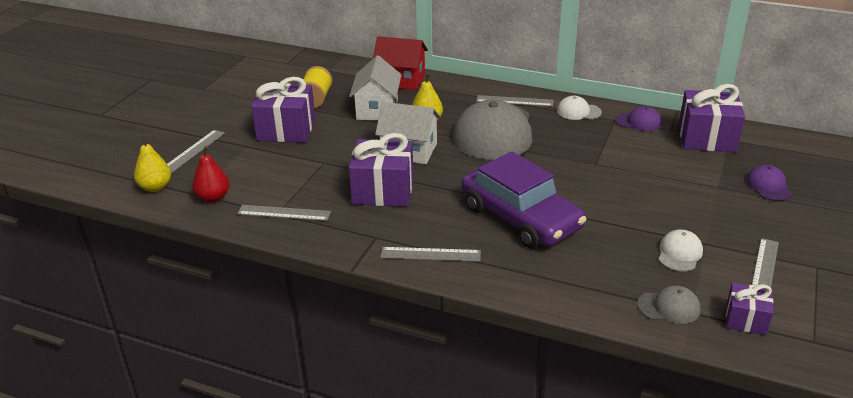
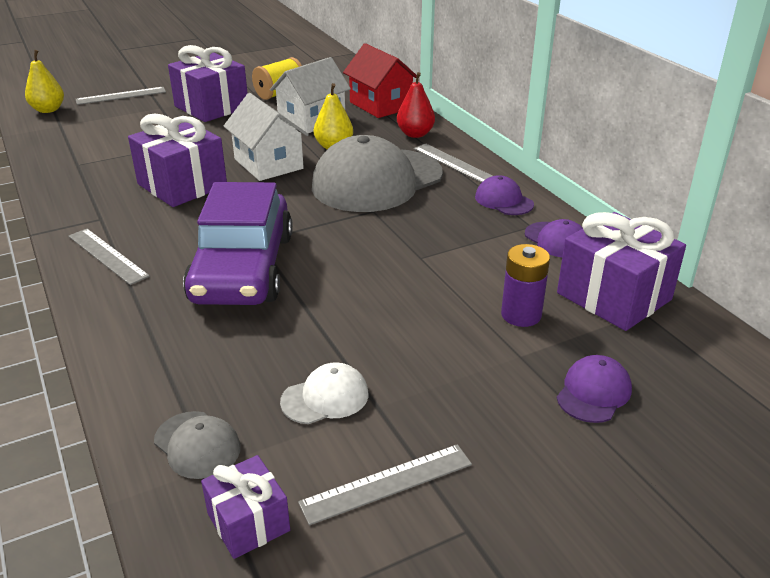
camera: 40 degrees right, 0 degrees up
(213, 198) = (64, 133): red pear -> red pear (415, 134)
(284, 213) = (82, 166): grey ruler -> none
(578, 111) = (504, 200): white cap -> purple cap
(687, 168) = (521, 315): none -> purple battery

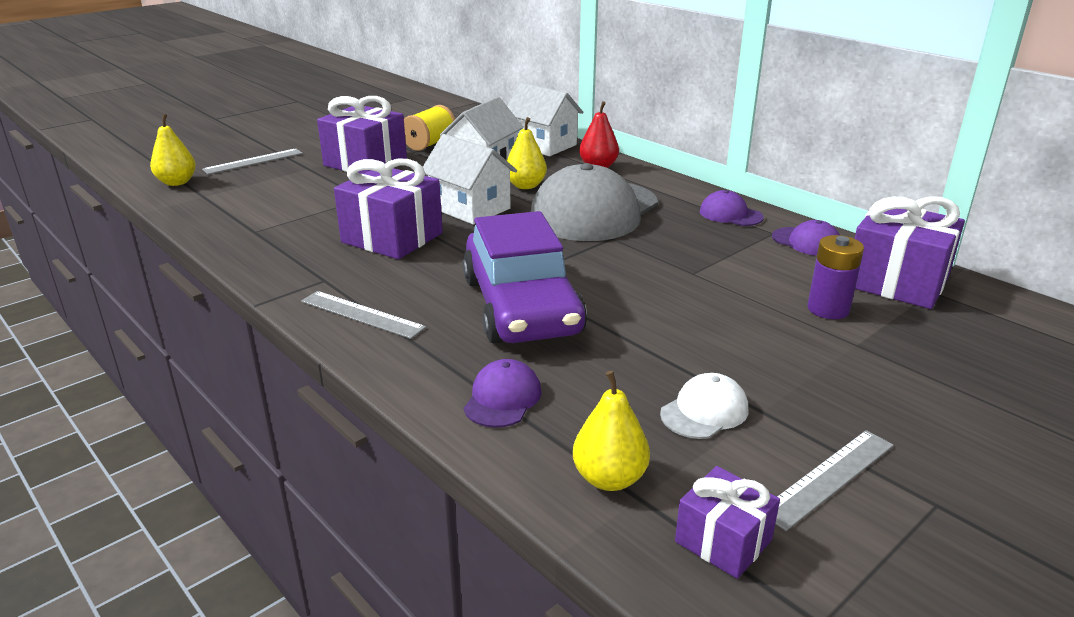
camera: 15 degrees left, 5 degrees down
(197, 445) = (609, 478): grey cap -> yellow pear
(380, 105) = (543, 145): red house -> white house
(454, 163) = (657, 188): grey ruler -> none
(593, 392) = (947, 365): purple cap -> purple cap (502, 398)

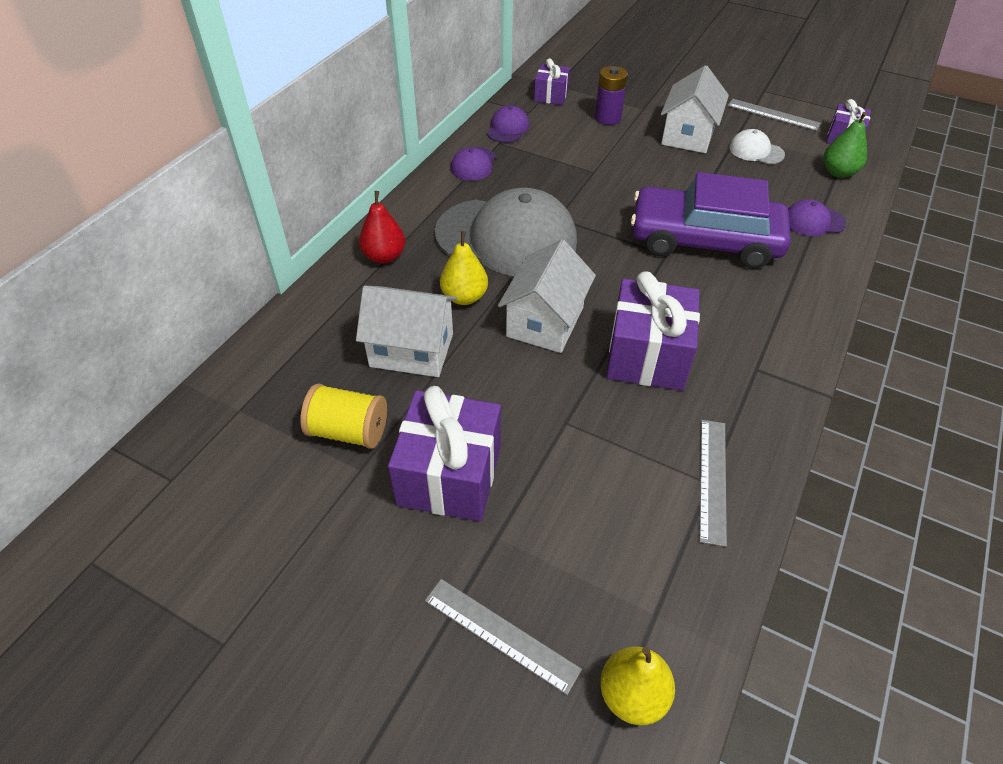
camera: 110 degrees left, 20 degrees up
(361, 314) = (786, 320): grey ruler -> grey ruler (713, 479)
(521, 306) = (704, 240): purple car -> purple car turned 135 degrees counterclockwise
(543, 145) = (322, 316): white house -> white house (688, 135)
(609, 478) = (838, 172): yellow pear -> green pear
(896, 282) = (551, 95): purple gift -> purple gift, size x0.56

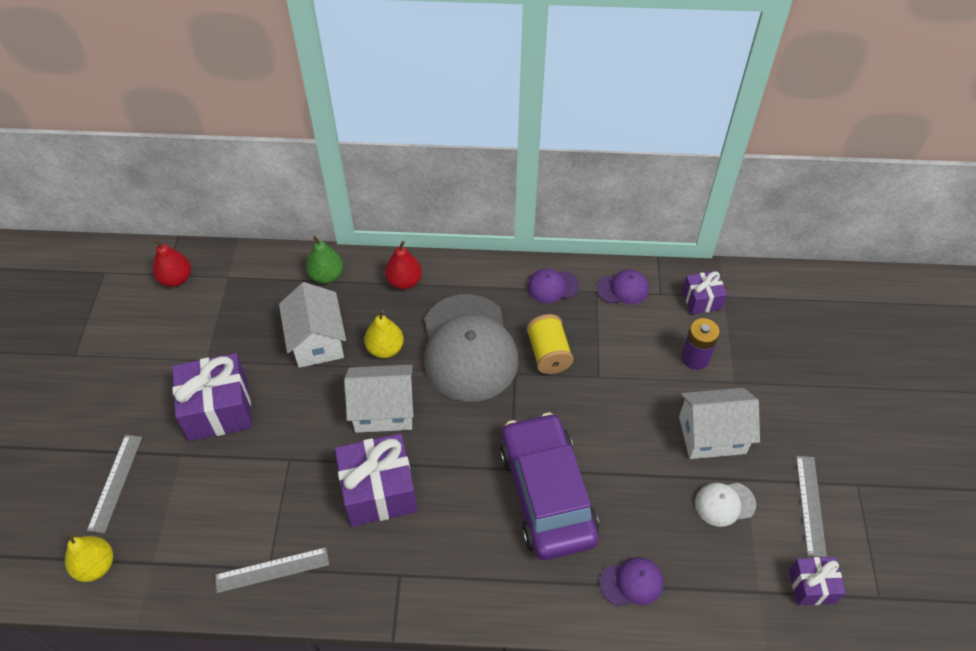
camera: 65 degrees right, 5 degrees up
(190, 469) = (176, 279): none -> red pear
(348, 431) = (232, 340): yellow spool -> yellow spool (548, 354)
(756, 151) = (724, 504): white cap -> white cap turned 105 degrees counterclockwise
(813, 221) = (631, 583): purple cap -> purple cap turned 105 degrees clockwise
(838, 172) = (736, 592): green pear -> green pear (326, 276)

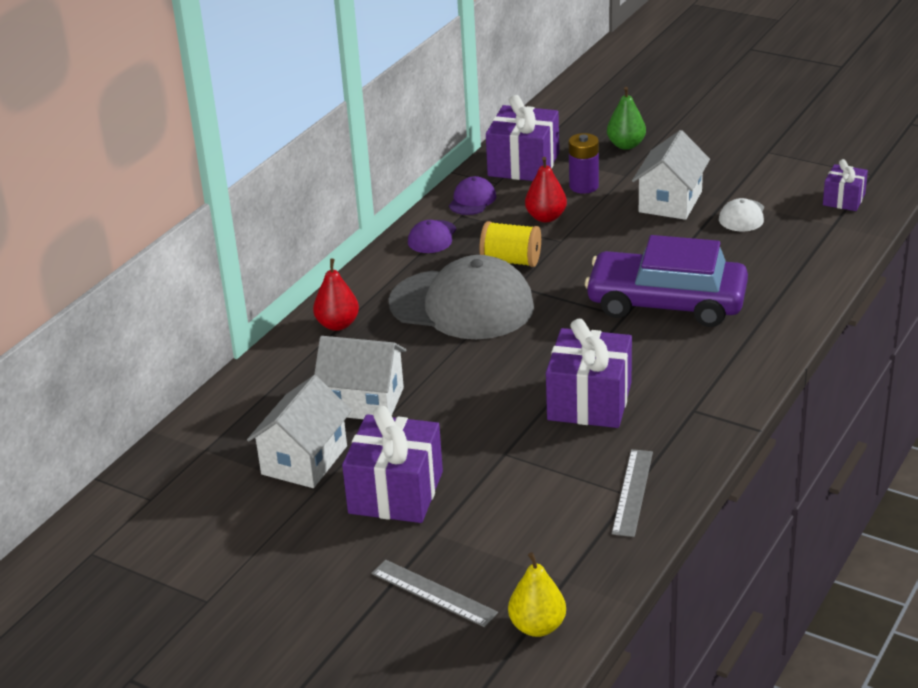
camera: 60 degrees left, 20 degrees down
(176, 279) = (166, 492): red pear -> red pear (546, 217)
(326, 276) = (277, 375): green pear -> green pear (626, 145)
(383, 410) = (494, 376): white house -> white house (304, 460)
(385, 349) = (416, 357): yellow pear -> none
(631, 583) = (786, 282): purple cap -> none
(701, 300) = (523, 164): purple gift -> purple gift, size x1.80
(810, 505) = (771, 177): grey ruler -> none

